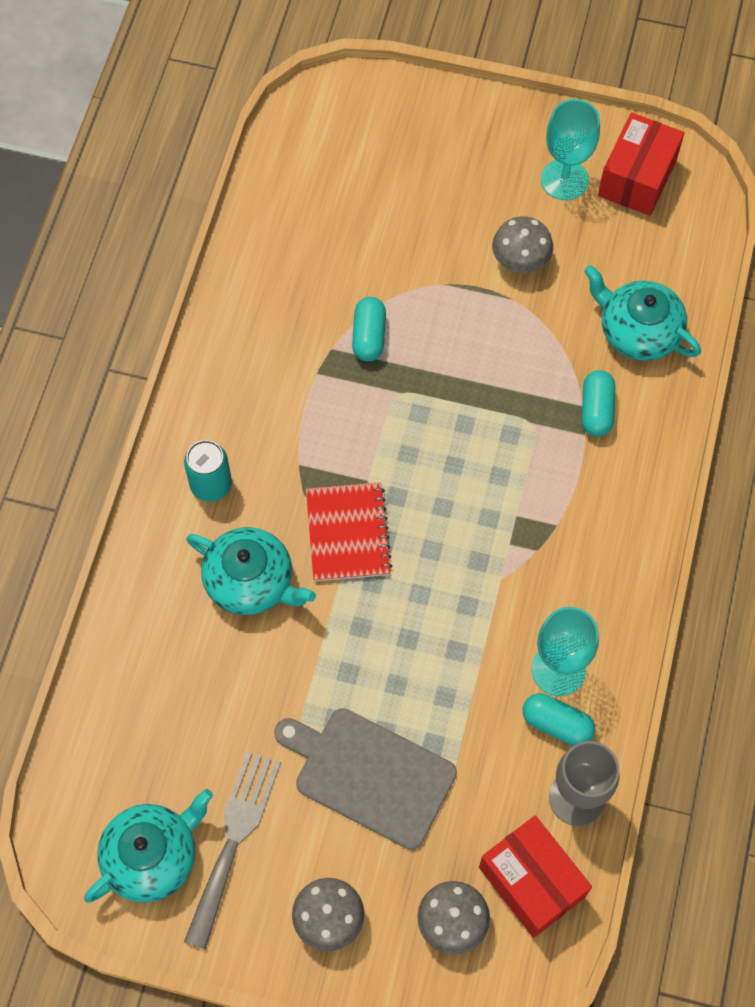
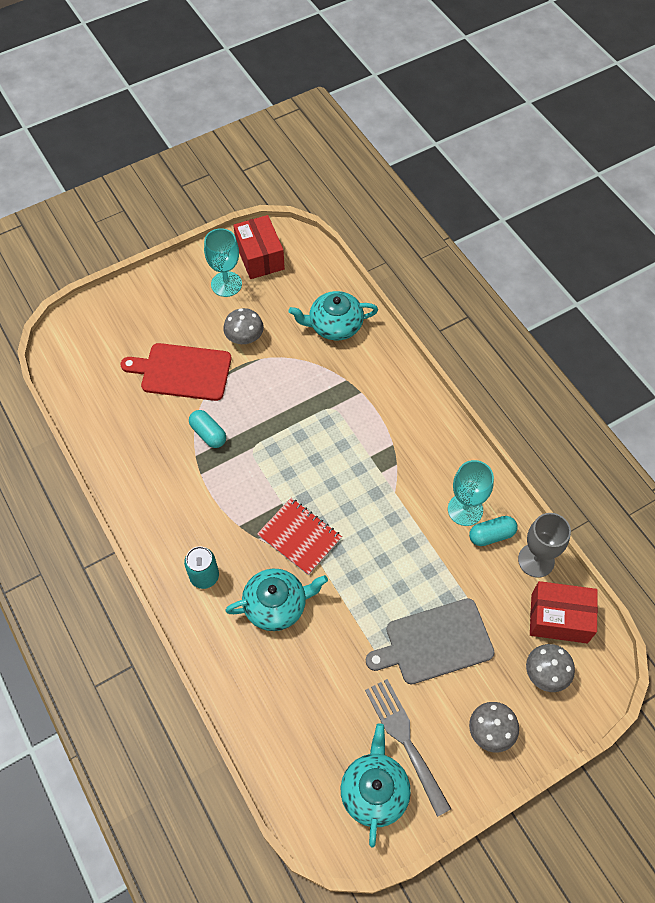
camera: 45 degrees left, 5 degrees down
(412, 243) = (182, 372): none -> red cutting board
(596, 410) = (354, 376): turquoise capsule -> none

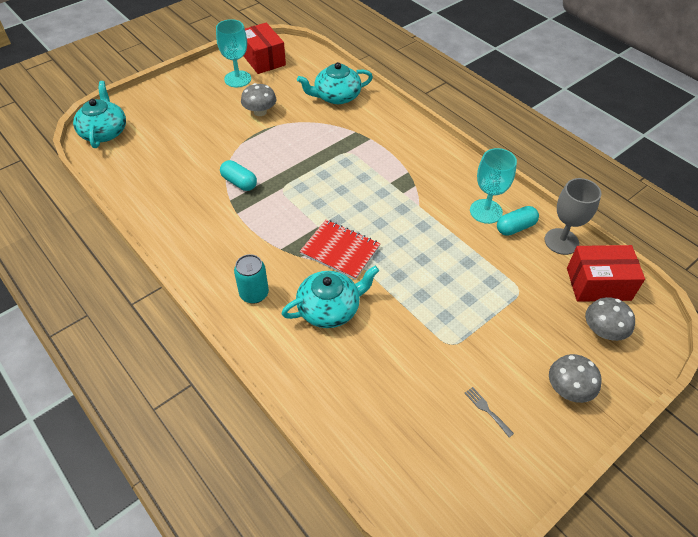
camera: 10 degrees left, 10 degrees down
(182, 372) = (208, 141): red cutting board -> none
(374, 791) = (469, 464): turquoise teapot -> turquoise teapot (104, 132)
(405, 740) = (487, 410): grey fork -> grey fork, size x0.42
(435, 642) = (490, 319): grey cutting board -> none

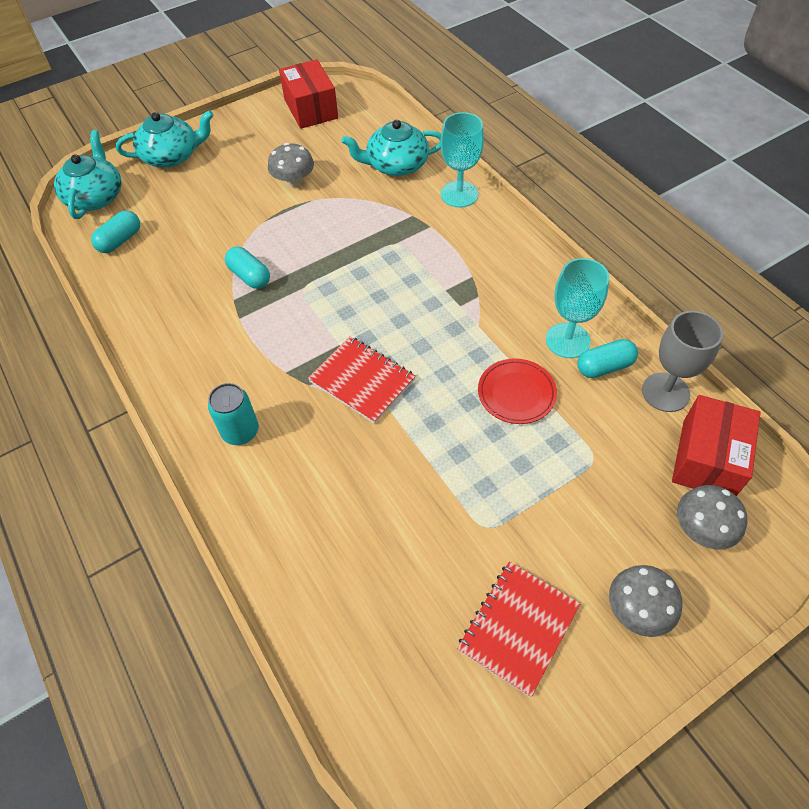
camera: 10 degrees right, 5 degrees up
(131, 163) = (120, 241): none -> turquoise capsule
(237, 79) = (273, 134): turquoise goblet -> turquoise goblet (459, 194)
(329, 308) = (334, 461): turquoise teapot -> turquoise teapot (172, 156)
(455, 250) = (516, 393): none -> red plate
(487, 410) = (518, 627): grey fork -> red notebook
(598, 284) = (707, 459): red box -> red box turned 75 degrees counterclockwise

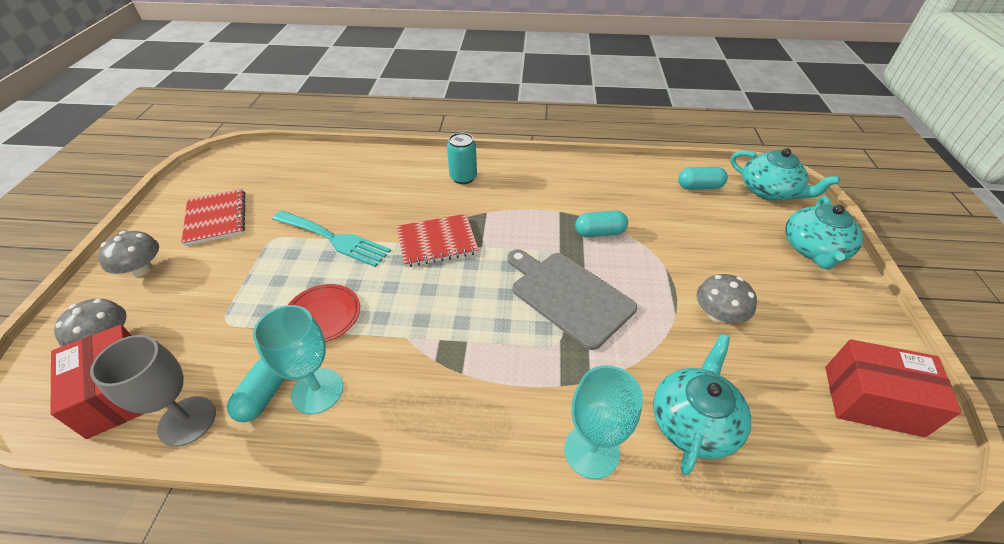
camera: 125 degrees right, 10 degrees down
(120, 241) = (699, 187): turquoise capsule -> turquoise capsule turned 75 degrees counterclockwise
(346, 259) = (568, 296): none -> grey cutting board
(434, 468) = (334, 239): none -> turquoise fork

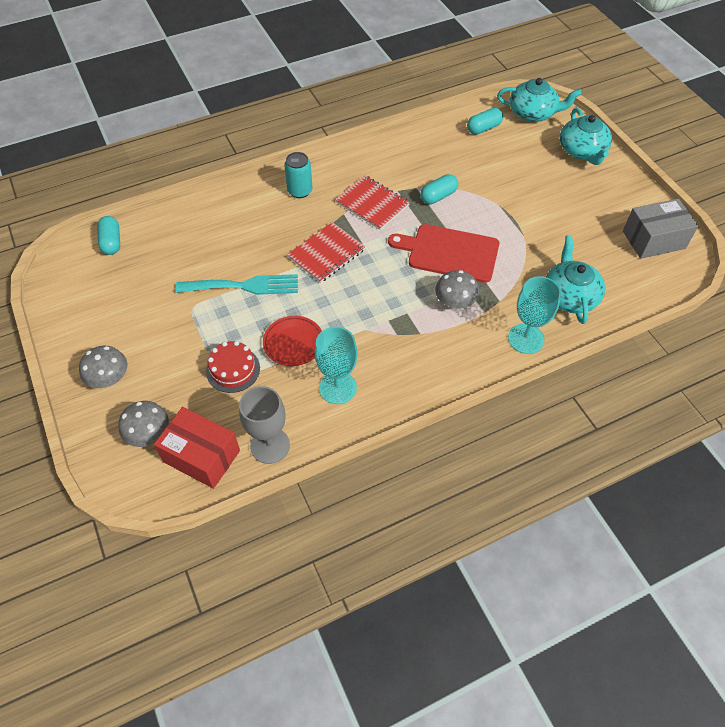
camera: 30 degrees left, 10 degrees up
(216, 218) = (123, 313): red notebook -> red notebook (372, 204)
(243, 314) = (233, 369): none -> red cake
(264, 396) = (305, 408): turquoise capsule -> turquoise capsule (111, 242)
(568, 296) = (449, 253): grey cutting board -> red cutting board
(718, 315) = (548, 224): grey mushroom -> grey mushroom (455, 302)
(872, 400) = (653, 240): red box -> grey box

